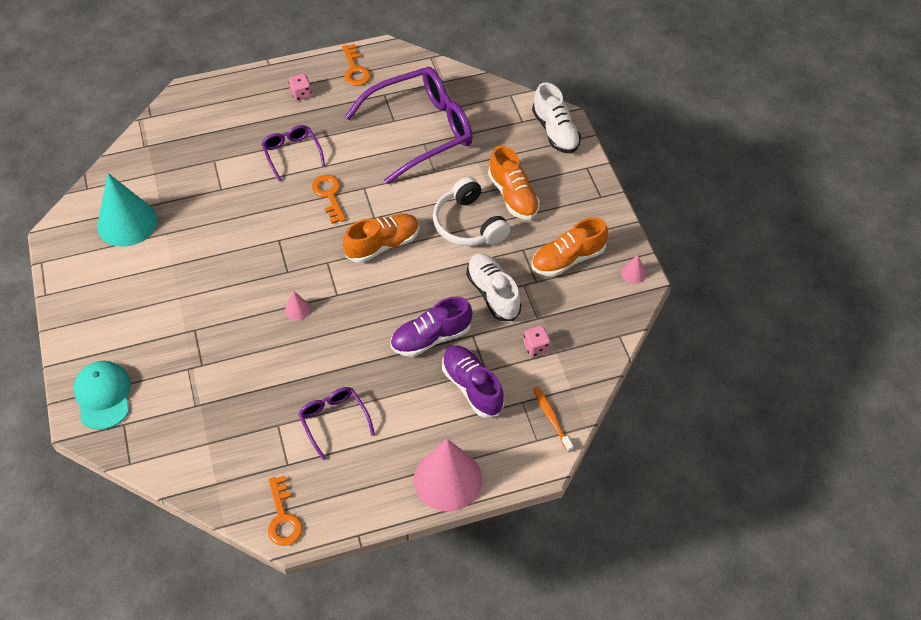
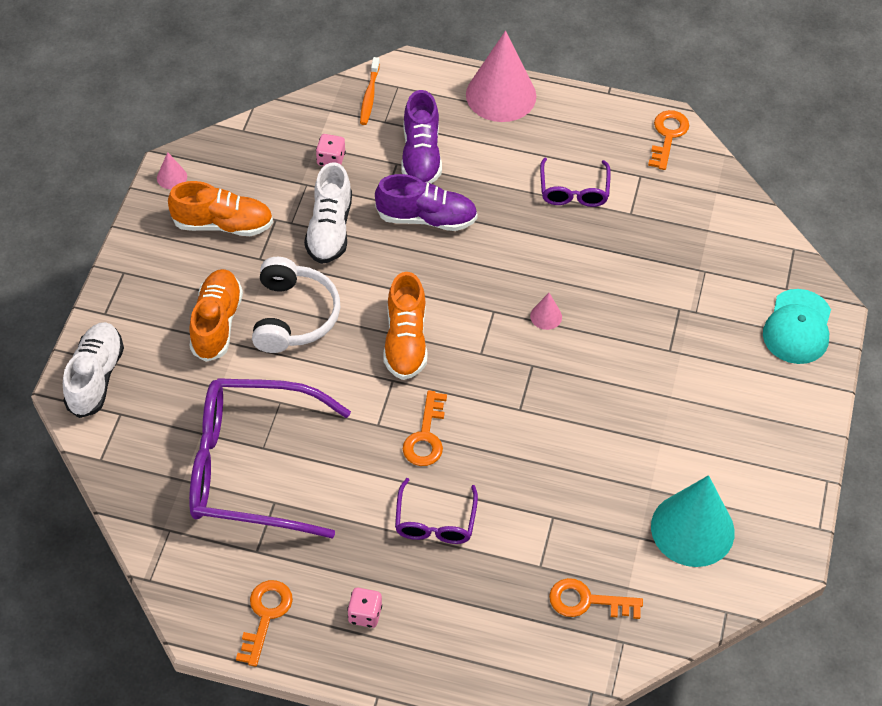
camera: 150 degrees left, 0 degrees up
(175, 156) = (587, 601): none -> orange key
(383, 245) = (405, 341): orange shoe -> orange shoe turned 90 degrees counterclockwise

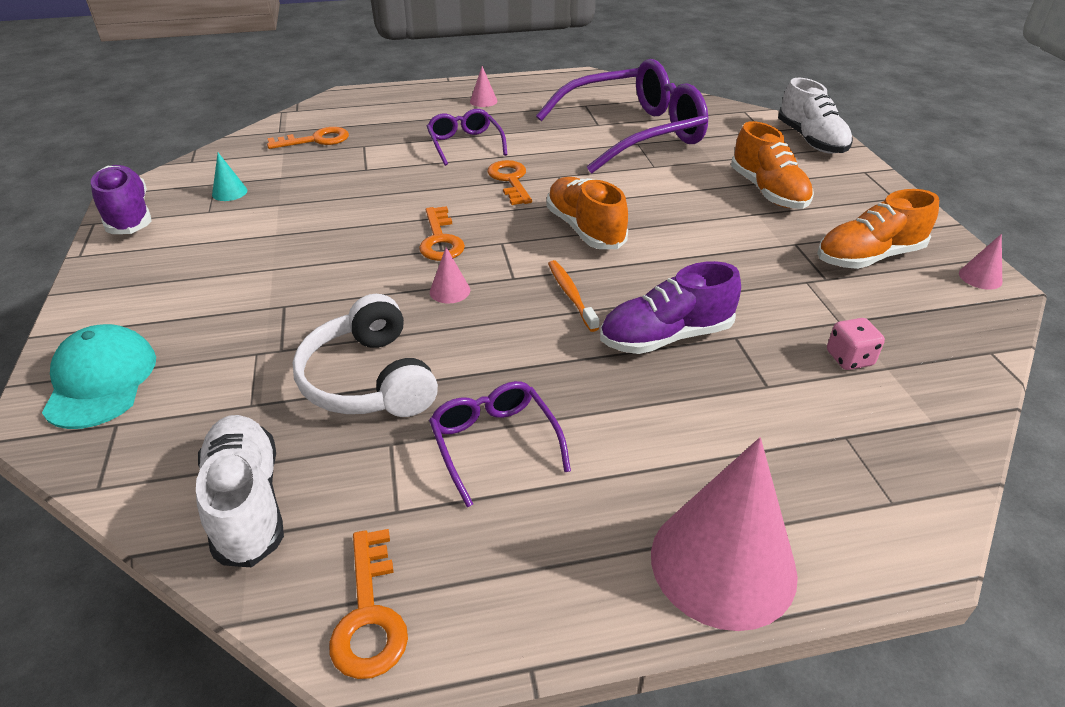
camera: 155 degrees right, 15 degrees down
(265, 616) = (550, 87): orange key -> orange key (440, 240)
(294, 316) = (708, 215): white headphones -> white headphones (368, 380)
(329, 229) = (760, 289): white shoe -> white shoe (247, 502)
(365, 614) = (483, 101): pink dice -> pink cone
(369, 96) = (911, 467): orange toothbrush -> orange toothbrush (571, 295)
(421, 155) = (747, 408): purple shoe -> purple shoe (128, 216)
(692, 529) = (229, 192): turquoise cone -> turquoise cone, size x0.41

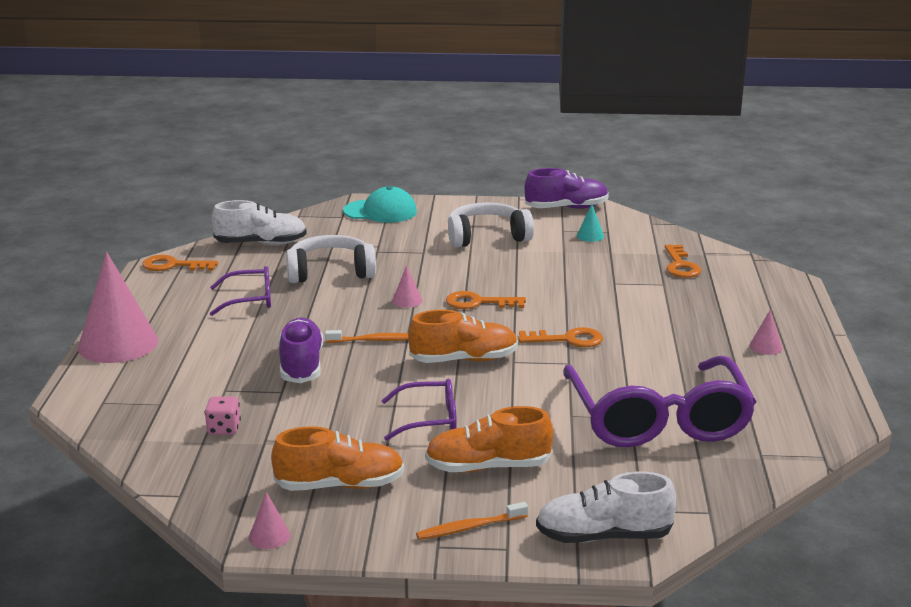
camera: 105 degrees right, 15 degrees down
(228, 261) = (487, 237): none -> white headphones
(465, 144) = (653, 327): purple glasses -> purple glasses (429, 419)
(857, 188) = (469, 528): none -> orange toothbrush
(868, 257) = (340, 485): orange shoe -> orange shoe turned 90 degrees clockwise

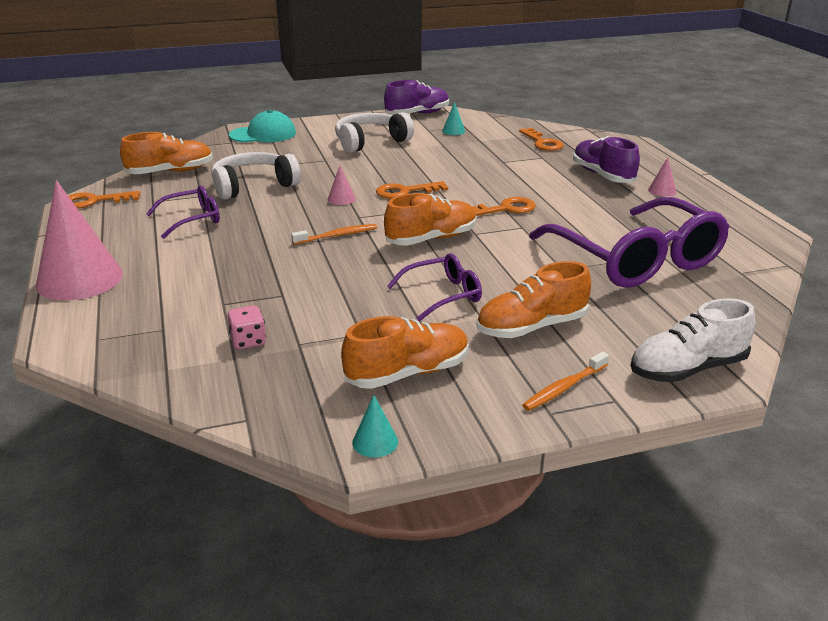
camera: 20 degrees left, 5 degrees up
(261, 243) = (170, 172): white shoe -> orange shoe
(269, 536) = (375, 442): pink cone -> turquoise cone
(301, 365) = (284, 268): purple shoe -> purple shoe (602, 175)

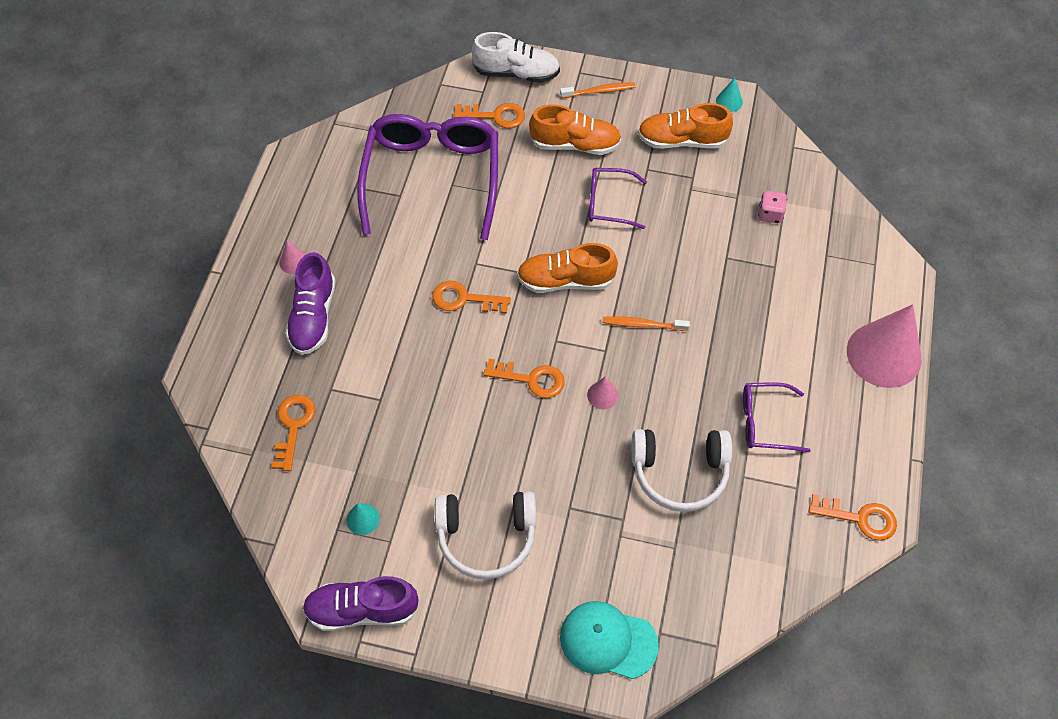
camera: 150 degrees left, 30 degrees up
(170, 172) = (762, 563): orange shoe -> none
(649, 321) = (495, 116): none -> orange key

